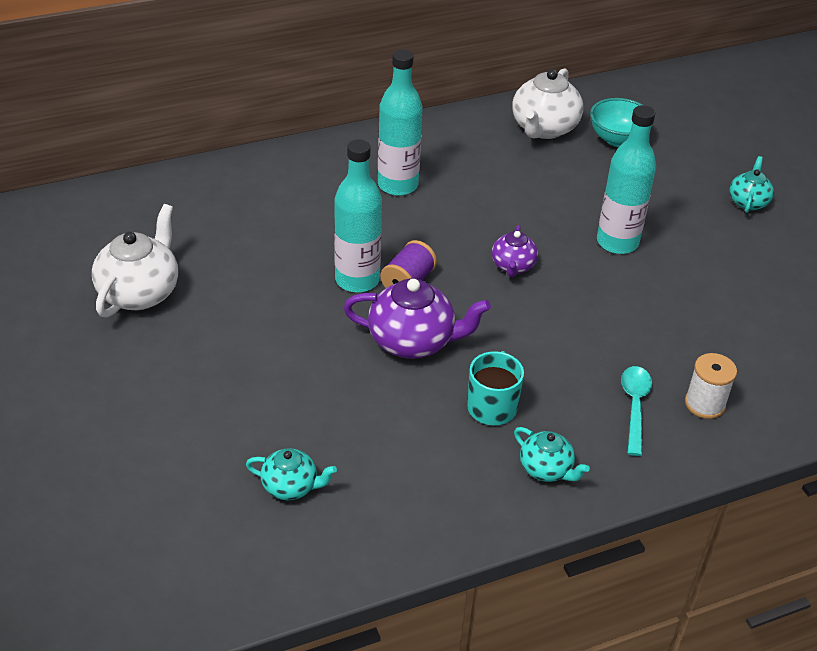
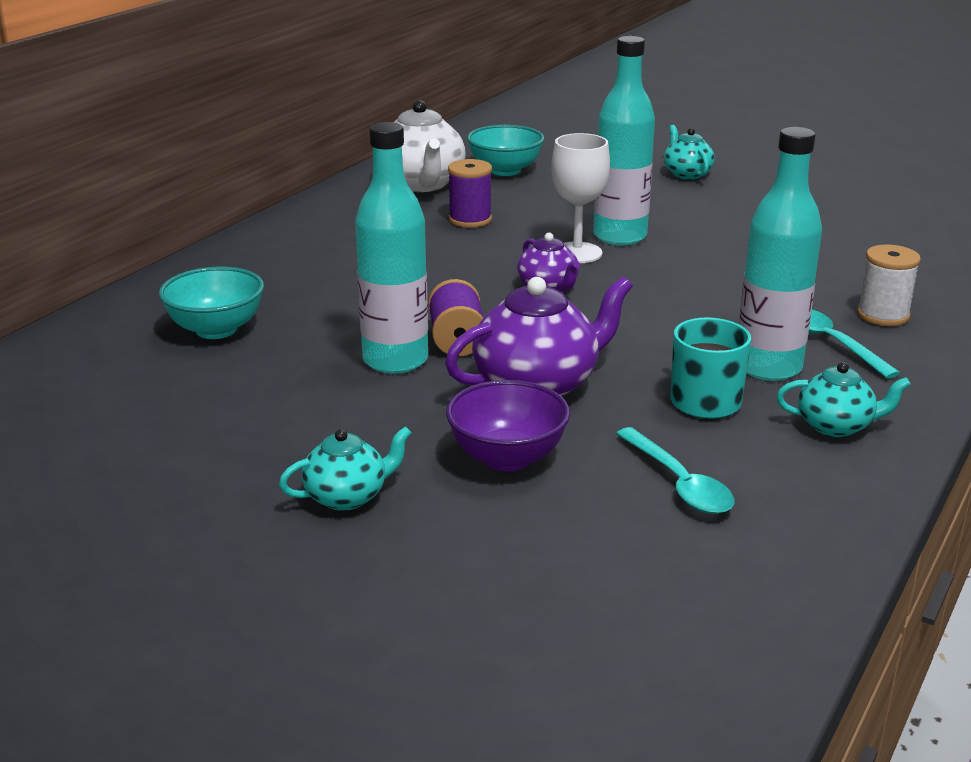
camera: 35 degrees left, 15 degrees down
(140, 292) = (115, 483): white teapot -> none
(289, 205) = (216, 330): none -> turquoise bowl
(291, 486) = (599, 579): turquoise teapot -> turquoise teapot (347, 496)
(336, 384) = (507, 458): none -> purple bowl
(397, 185) = (327, 271): turquoise bottle -> turquoise bottle (768, 367)
(404, 454) = (679, 483): none -> turquoise spoon
(536, 179) = (470, 220): none -> purple spool
(569, 244) = (577, 253): none -> white goblet

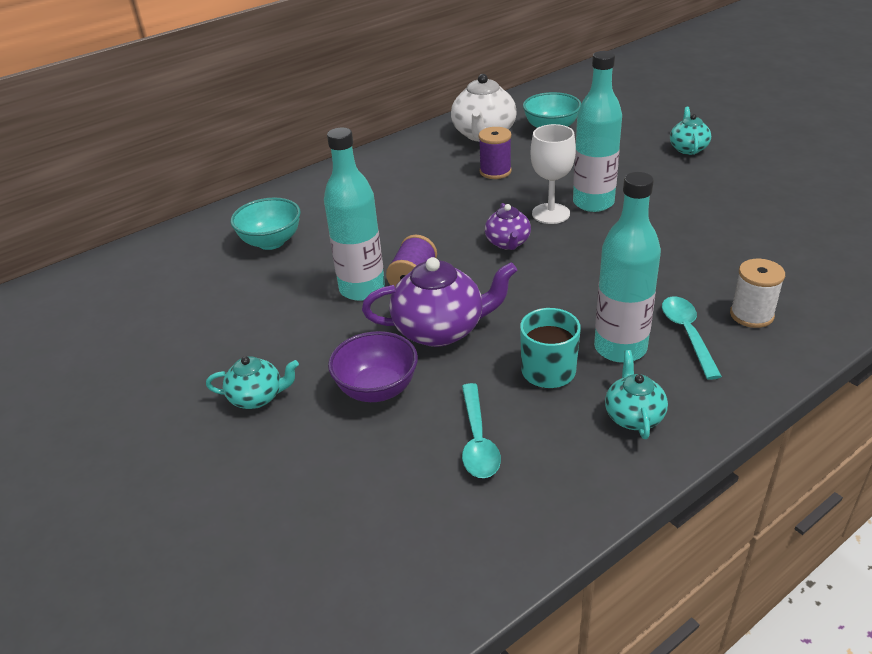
camera: 25 degrees right, 10 degrees up
(836, 426) = (633, 416): turquoise teapot -> turquoise teapot turned 120 degrees counterclockwise

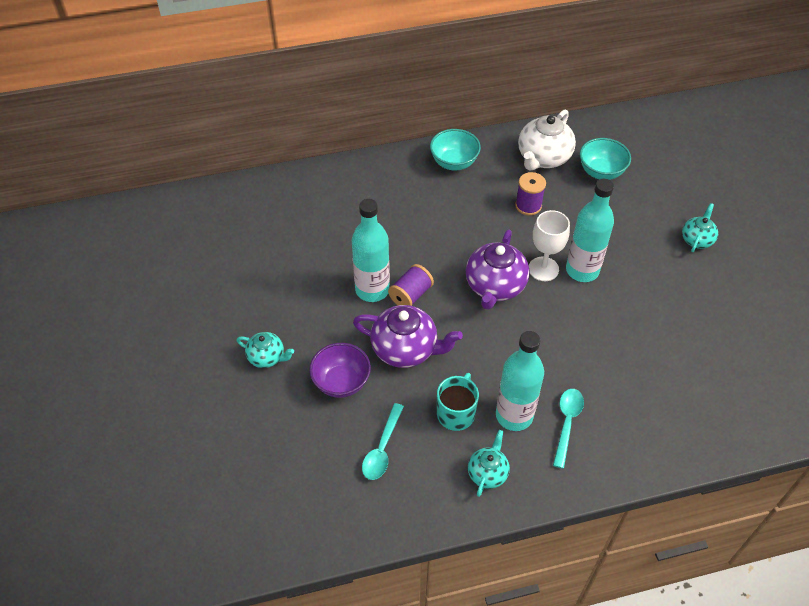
camera: 20 degrees right, 15 degrees up
(271, 242) = (331, 217): turquoise bowl -> turquoise bowl (454, 162)
(508, 243) = (495, 286): purple teapot -> purple teapot, size x1.74
(751, 315) = (623, 426): white spool -> none

